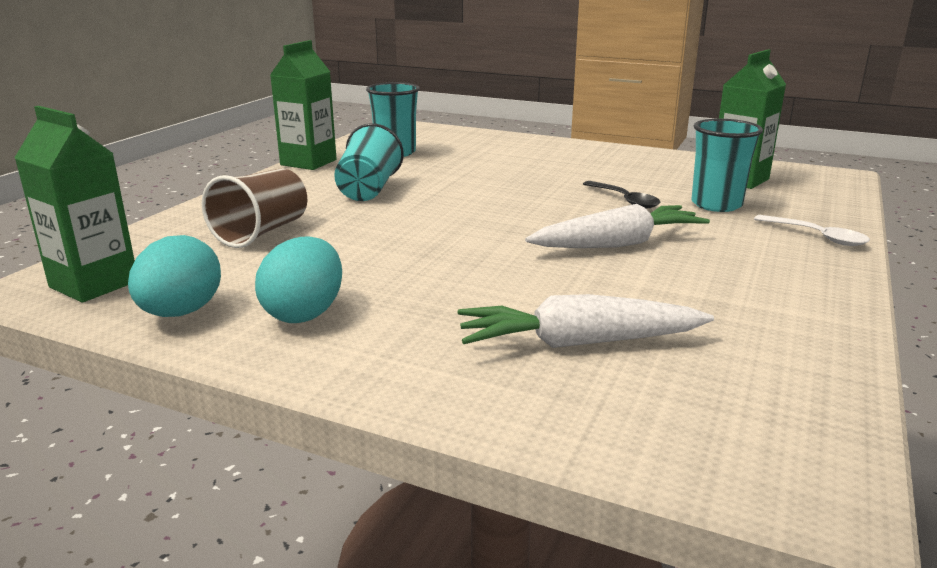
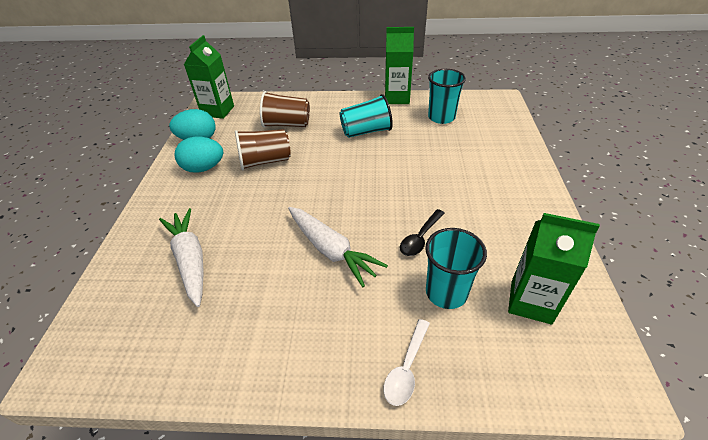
camera: 70 degrees right, 20 degrees up
(356, 260) = (265, 161): none -> brown cup

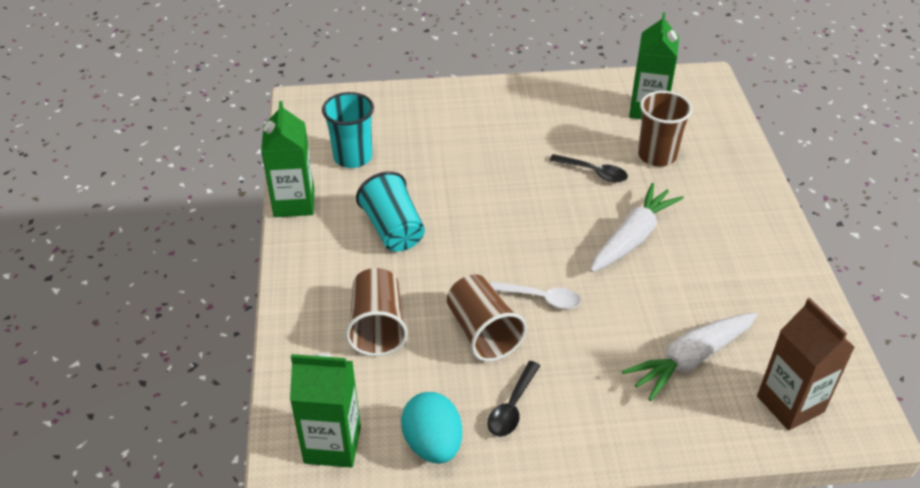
camera: 100 degrees left, 0 degrees up
(113, 316) = (790, 404): none -> brown carton
(204, 168) = (512, 407): turquoise egg -> black spoon
(406, 368) = (741, 177): white spoon -> white spoon (541, 298)
(446, 292) = (657, 155): turquoise cup -> brown cup

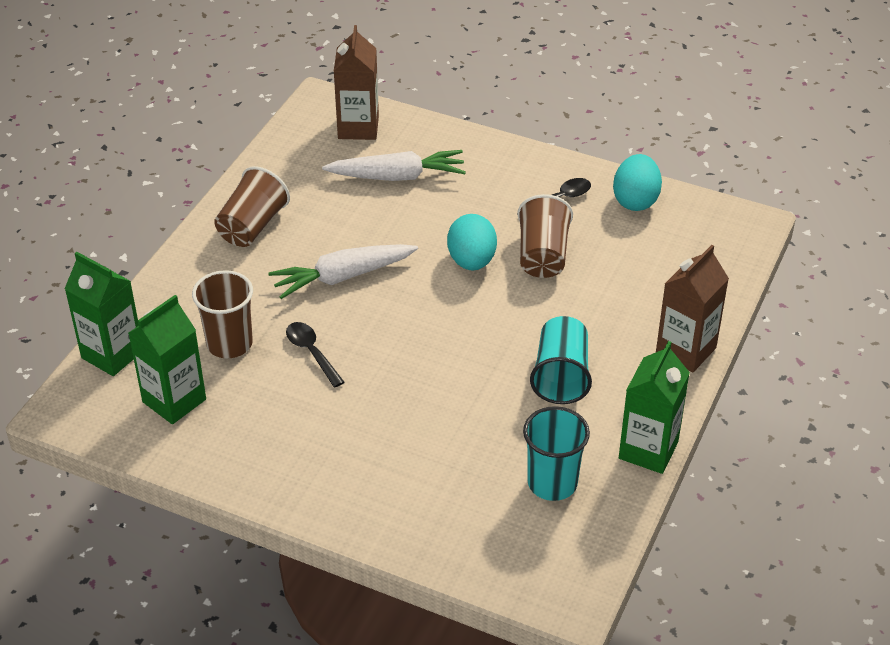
camera: 150 degrees left, 0 degrees up
(300, 293) = (686, 350): none -> brown carton
(332, 444) = (712, 228): green carton -> green carton (112, 354)
(377, 327) = (629, 294): brown cup -> brown cup (252, 226)
(541, 298) = (471, 261): white spoon -> turquoise egg

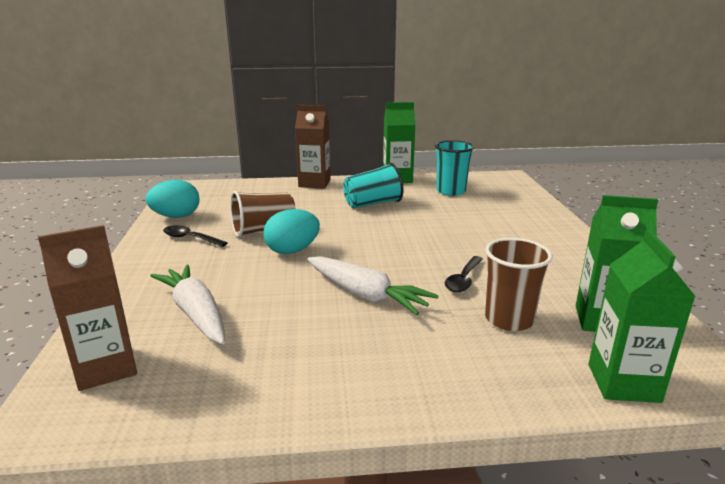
camera: 120 degrees left, 20 degrees down
(252, 226) = (345, 374): brown cup -> none

